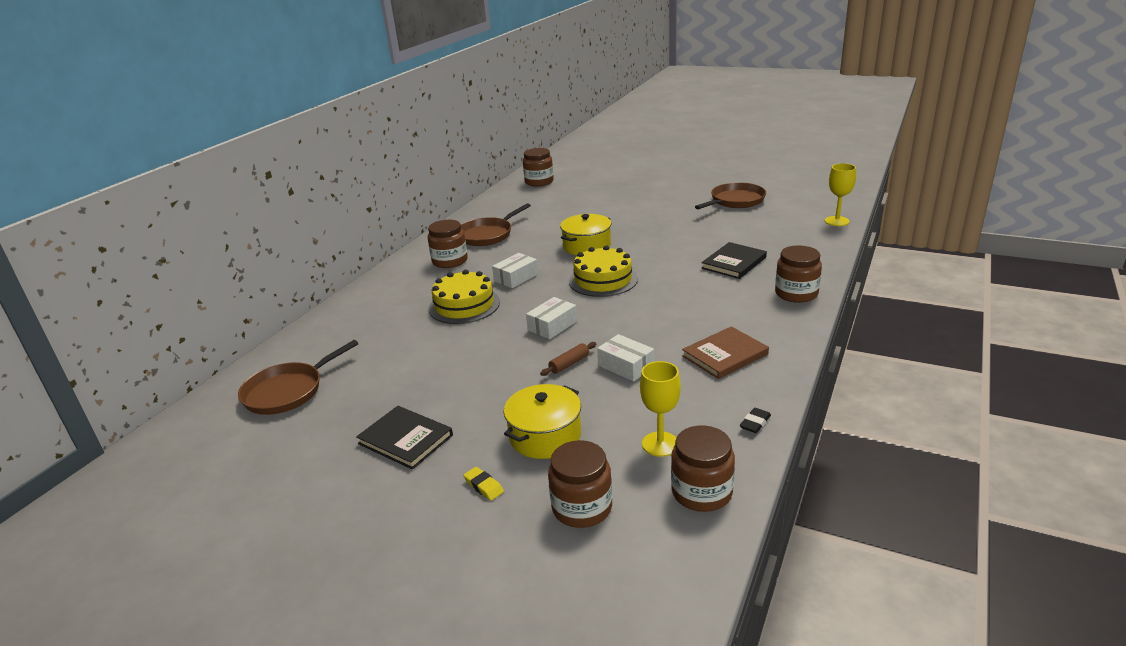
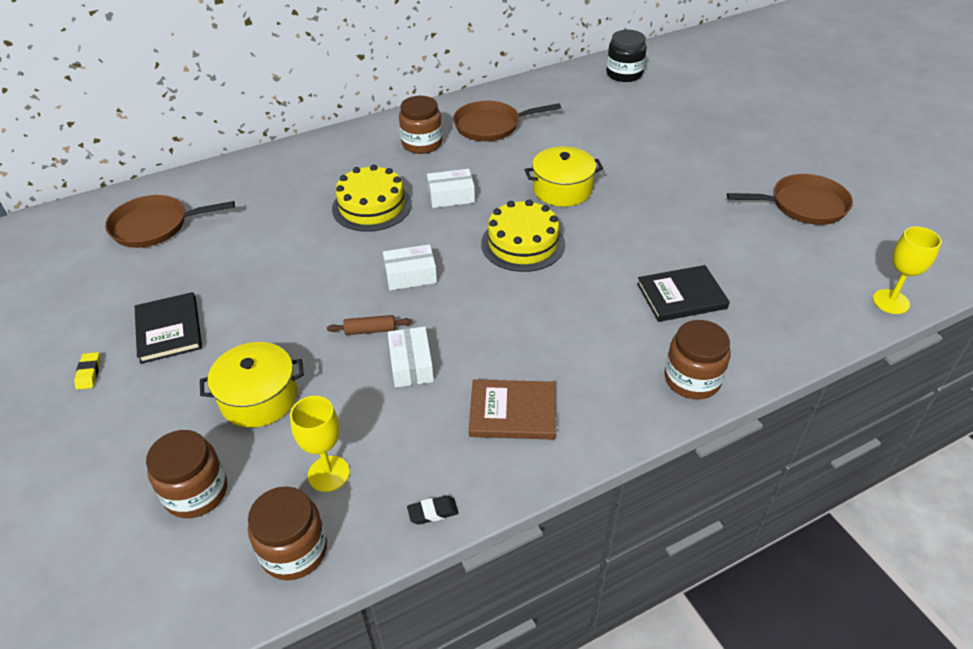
camera: 35 degrees right, 15 degrees up
(484, 486) = (162, 417): yellow eraser -> yellow eraser (89, 373)
(539, 182) = (624, 74): brown jar -> black jar

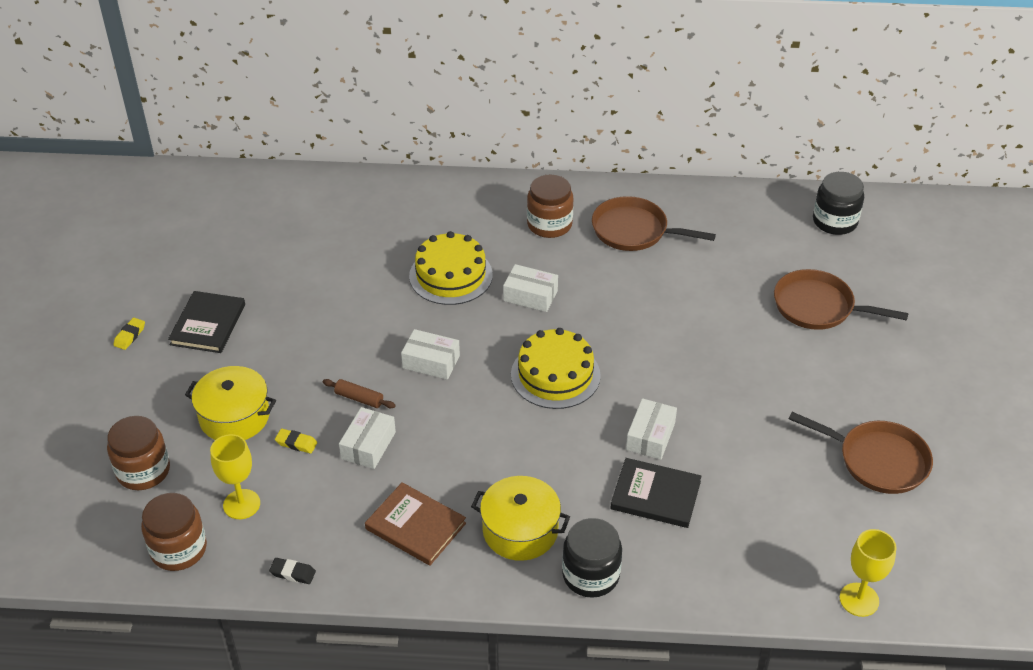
camera: 30 degrees right, 0 degrees up
(155, 226) = (258, 218): brown pan -> brown pan (818, 307)
(340, 393) = (296, 443): none -> yellow eraser
(562, 189) = (642, 334): yellow pot -> yellow pot (520, 530)
(636, 256) = (650, 436): none -> white box
(692, 379) = (590, 575): brown jar -> black jar

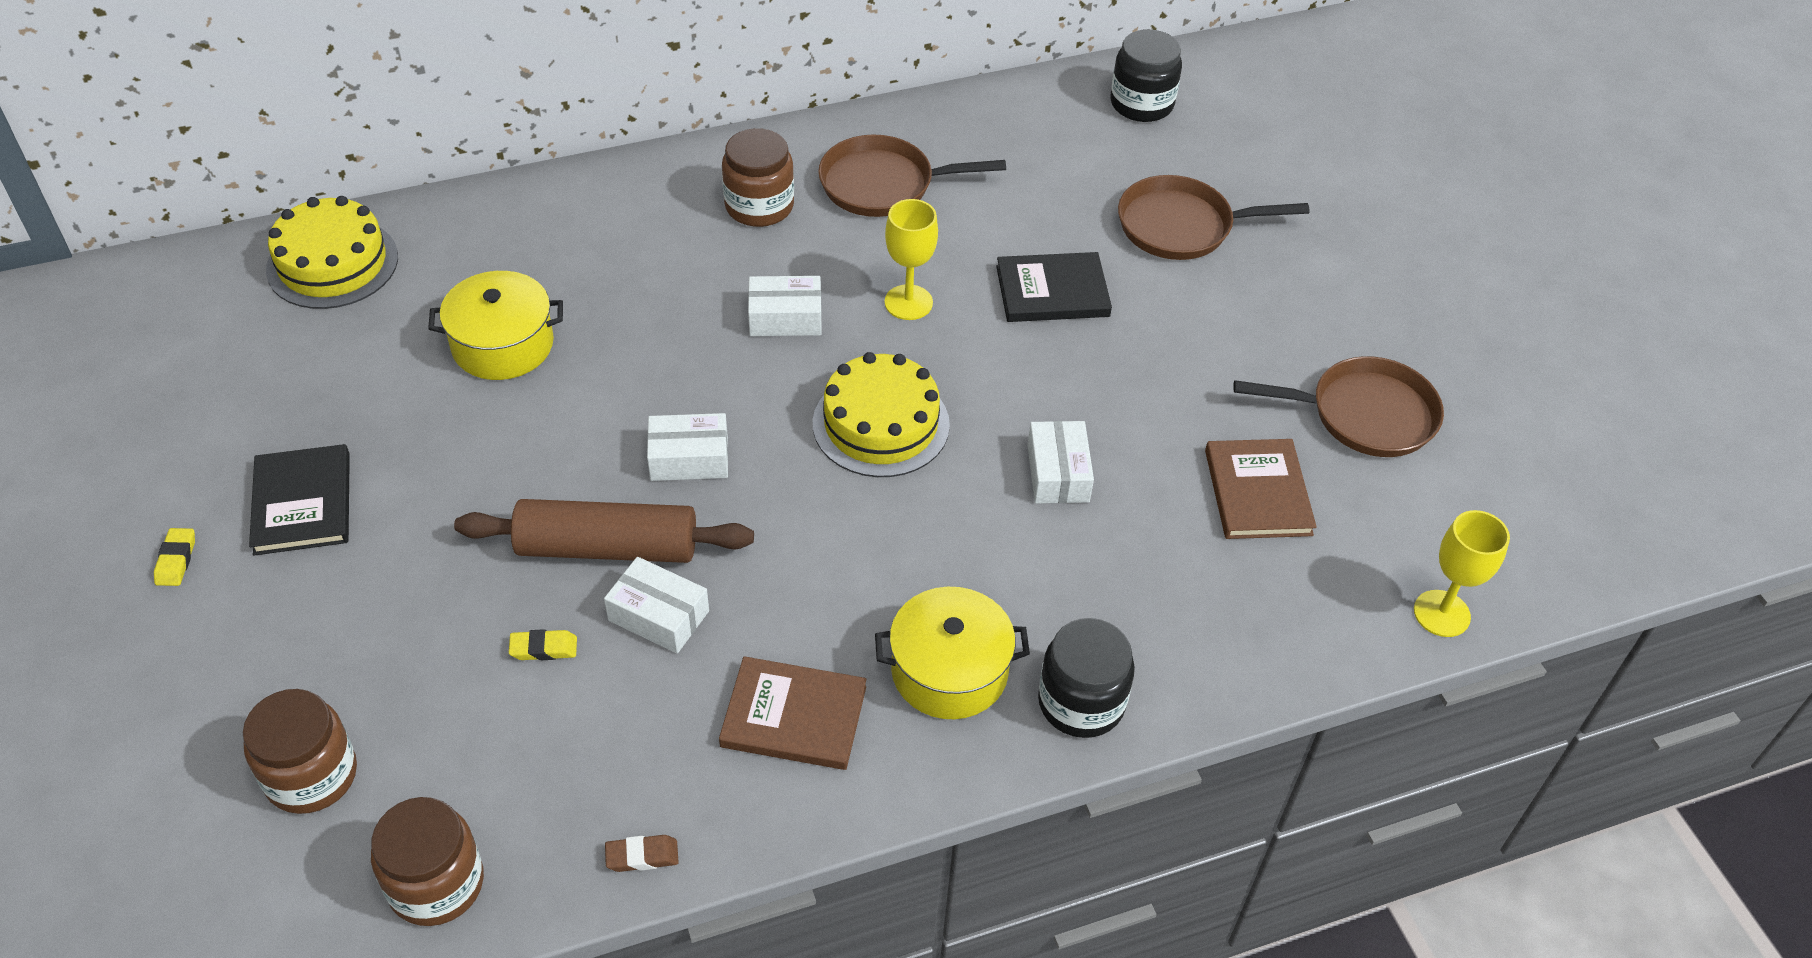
camera: 25 degrees left, 5 degrees up
(234, 417) = (422, 638): yellow pot -> yellow pot (503, 345)
(241, 504) = (504, 775): yellow goblet -> yellow goblet (908, 302)
(293, 573) = (642, 856): black eraser -> brown eraser
(359, 398) = (607, 547): brown rolling pin -> brown rolling pin, size x2.25
(368, 445) = (658, 616): white box -> white box turned 60 degrees counterclockwise
(451, 275) = (652, 319): yellow cake -> yellow cake (332, 263)
(655, 495) = (1108, 556): black book -> black book (1052, 291)
(775, 487) = (1258, 492): none -> brown book

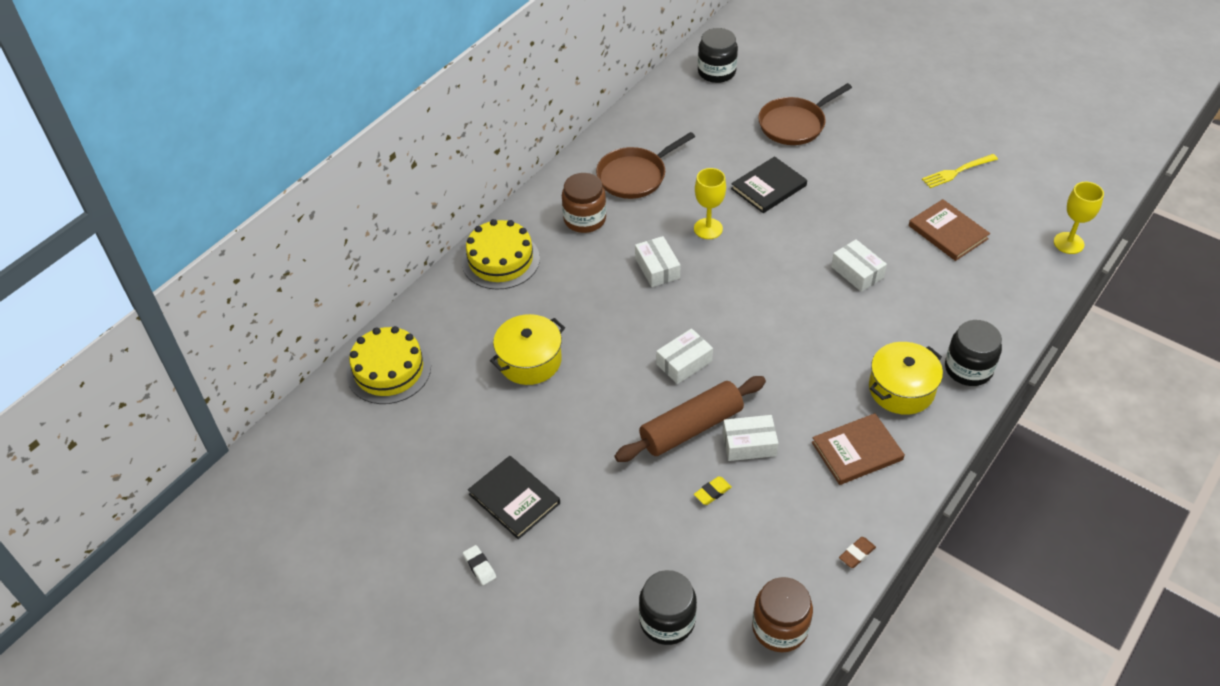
camera: 30 degrees left, 0 degrees up
(176, 560) = (479, 567): yellow eraser -> white eraser
(311, 775) = (667, 620): brown jar -> black jar
(785, 317) = (657, 268): white box -> white box turned 75 degrees counterclockwise
(881, 424) = (756, 294): yellow cake -> yellow cake (500, 260)
(1364, 415) = (957, 172): brown pan -> yellow fork

